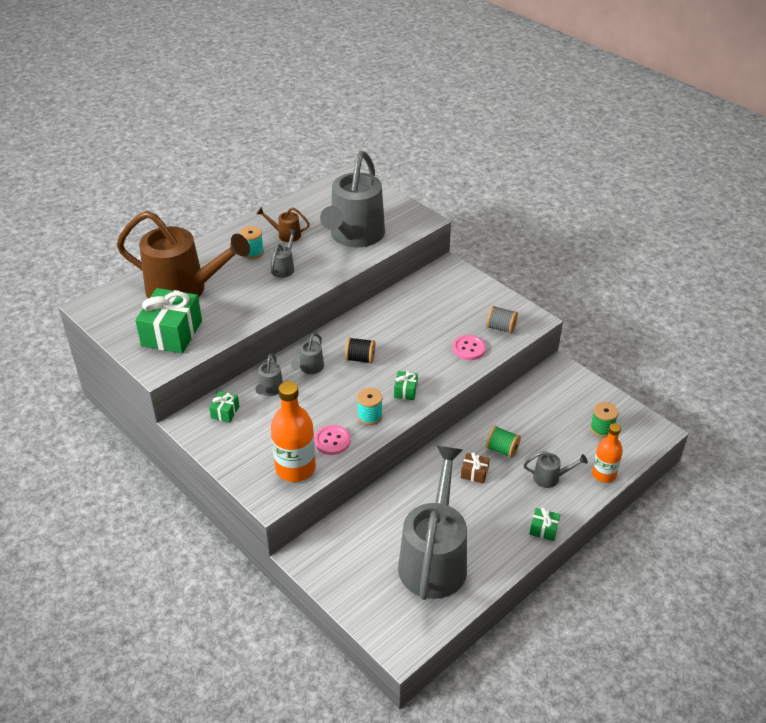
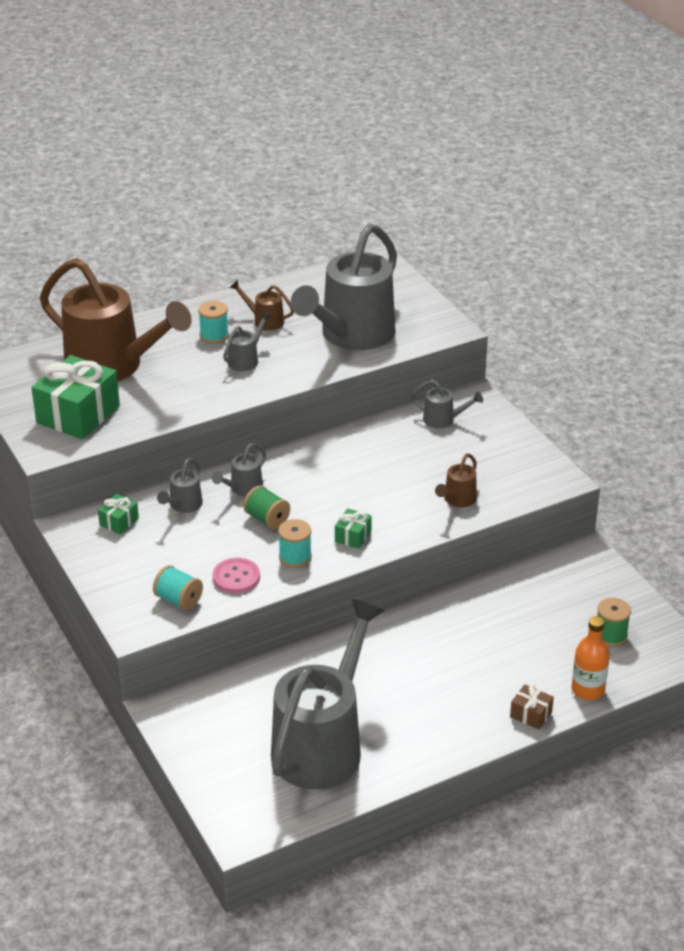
camera: 15 degrees right, 5 degrees down
(295, 468) = (178, 600): orange bottle -> turquoise spool
(360, 359) = (311, 489): black spool -> none
(469, 348) = (457, 500): pink button -> brown watering can
(474, 473) = (416, 656): brown gift -> brown gift (531, 714)
(501, 328) = (511, 482): grey spool -> none
(502, 450) = (464, 636): green spool -> green spool (267, 519)
(543, 529) = (478, 738): green gift -> none
(551, 478) = (514, 681): grey watering can -> grey watering can (443, 420)

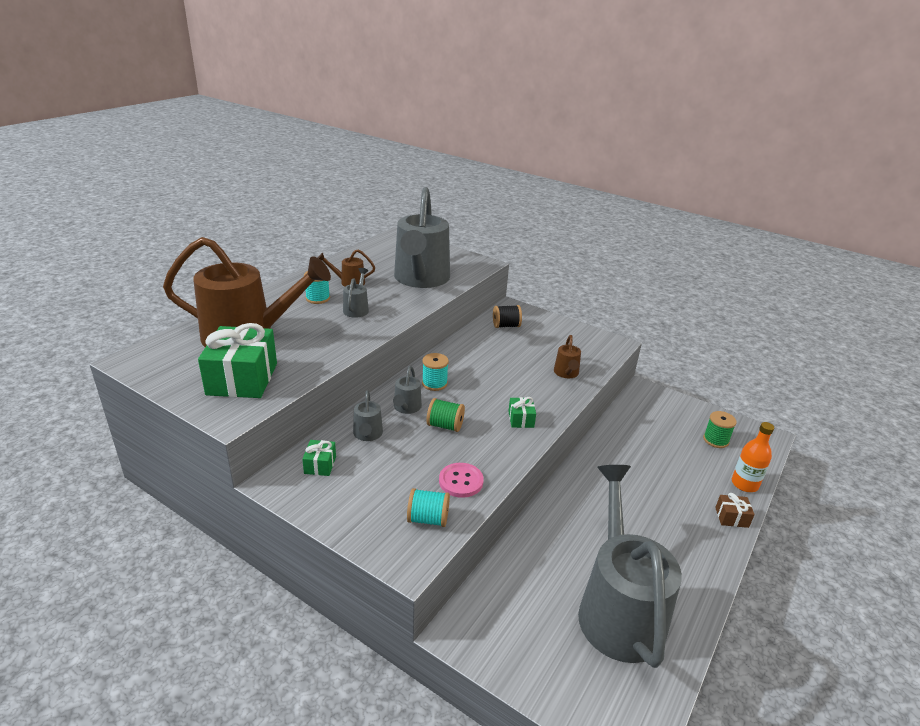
camera: 30 degrees left, 5 degrees down
(295, 557) = (493, 449): turquoise spool -> turquoise spool (434, 383)
(443, 420) = (506, 326): grey watering can -> black spool

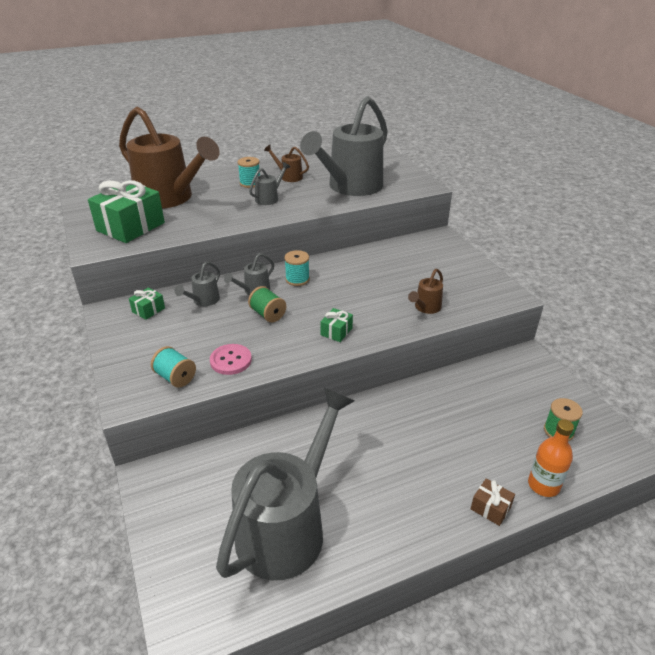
camera: 35 degrees right, 5 degrees up
(506, 326) = (416, 250): black spool -> none

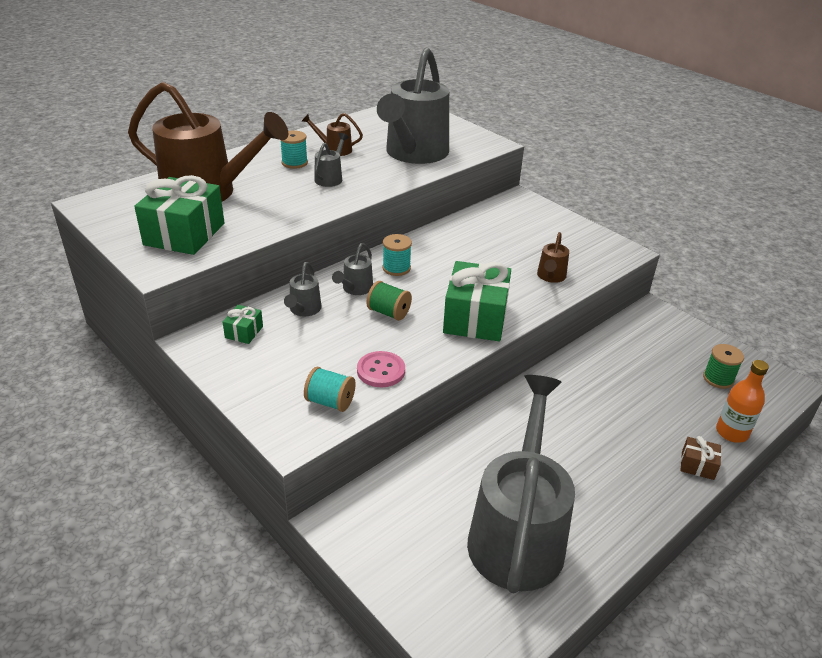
camera: 20 degrees left, 0 degrees up
(336, 331) = (475, 318): green gift -> green gift, size x2.20

